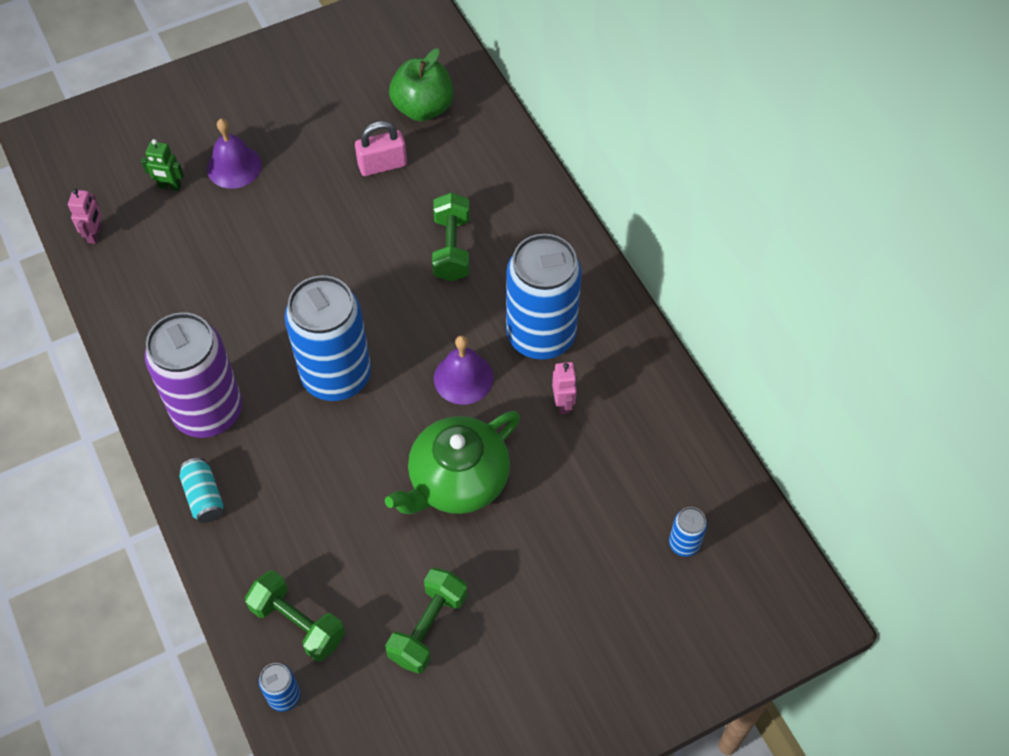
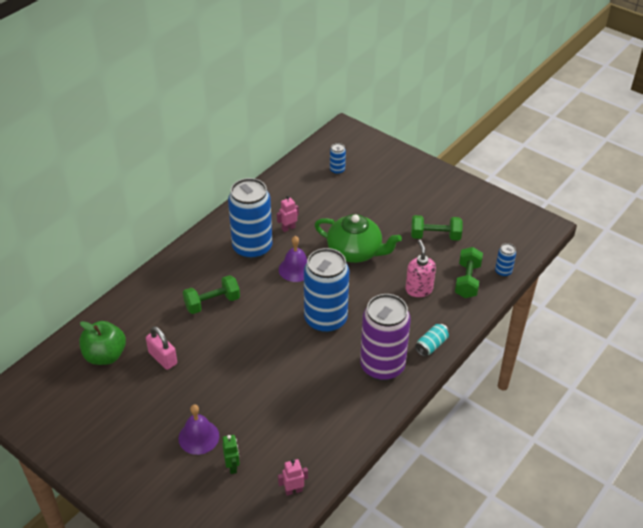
camera: 115 degrees left, 15 degrees down
(322, 536) = (419, 289): none -> pink soap dispenser

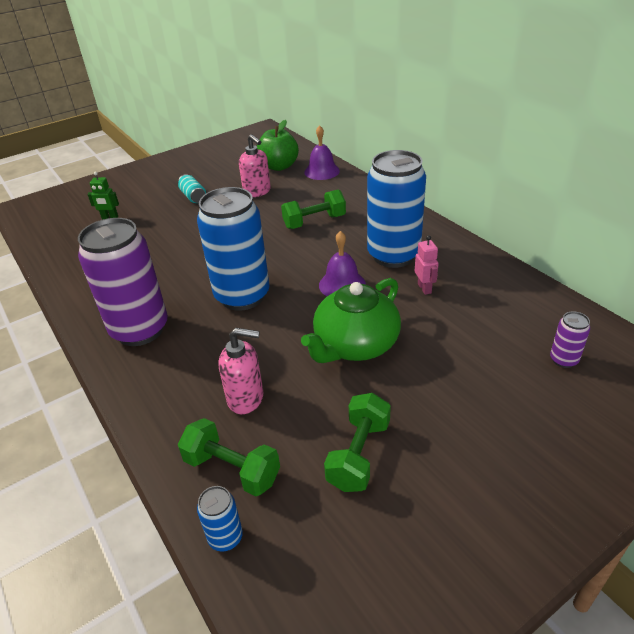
camera: 110 degrees right, 5 degrees down
(163, 358) = (257, 192): pink padlock -> pink soap dispenser
(198, 437) = (155, 204): purple bell -> purple bell (322, 171)
(212, 303) = (314, 222): green dumbbell -> green dumbbell turned 75 degrees clockwise
(293, 490) = (54, 246): pink robot -> none
(337, 170) = (563, 360): blue can -> purple can
(431, 345) = (137, 385): turquoise can -> turquoise can (193, 196)

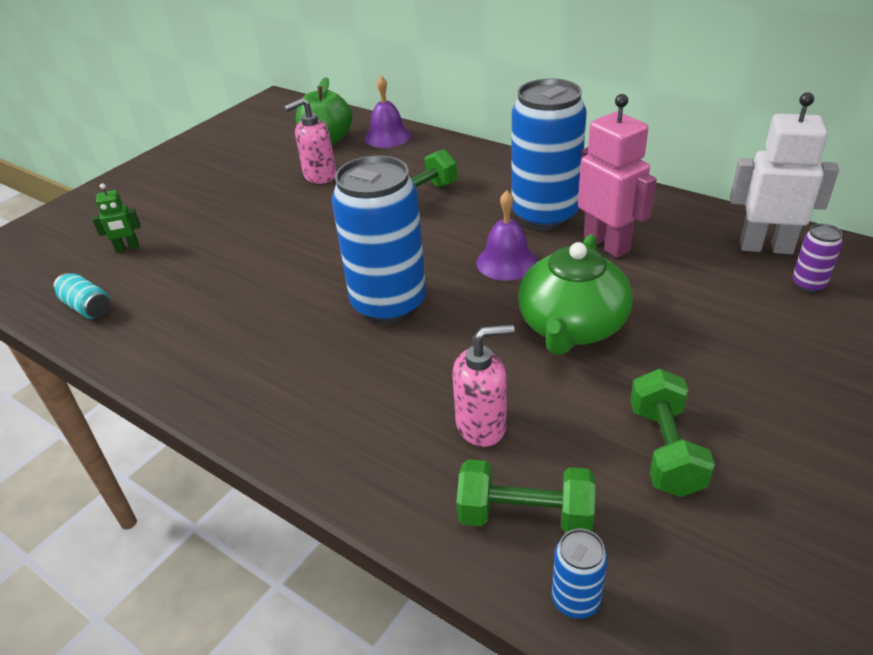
camera: 20 degrees left, 0 degrees up
(140, 330) = (276, 380): purple can -> none
(193, 196) = (233, 198): turquoise can -> turquoise can (87, 307)
(257, 192) = (319, 176): pink soap dispenser -> pink soap dispenser turned 120 degrees clockwise
(424, 288) = (607, 244): pink robot -> pink robot, size x2.00
(550, 320) = (765, 247): none -> white robot

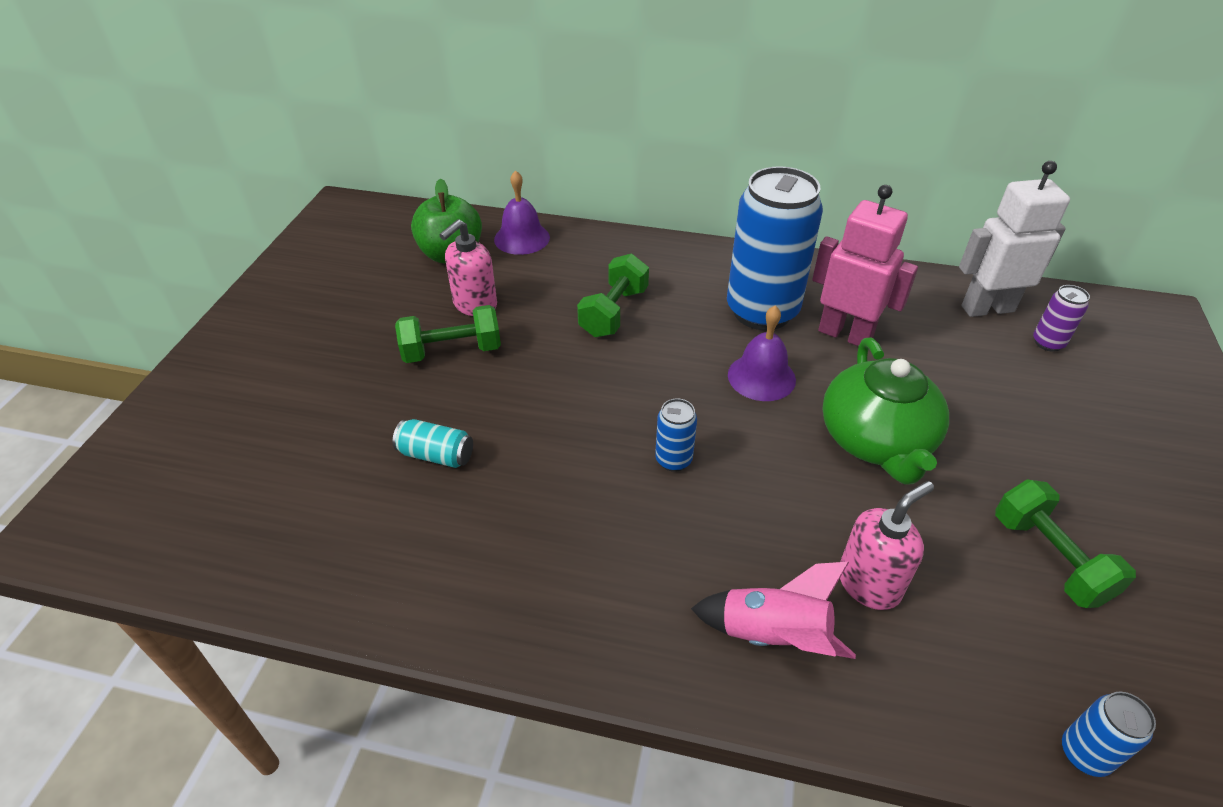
camera: 25 degrees left, 5 degrees up
(87, 307) = (292, 558): turquoise can -> turquoise can (436, 455)
(127, 248) = (288, 458): green robot -> none
(374, 439) = (772, 636): none -> pink rocket
(389, 304) = (673, 460): blue can -> blue can, size x0.42
(525, 515) = (979, 676): green dumbbell -> green dumbbell (452, 351)

